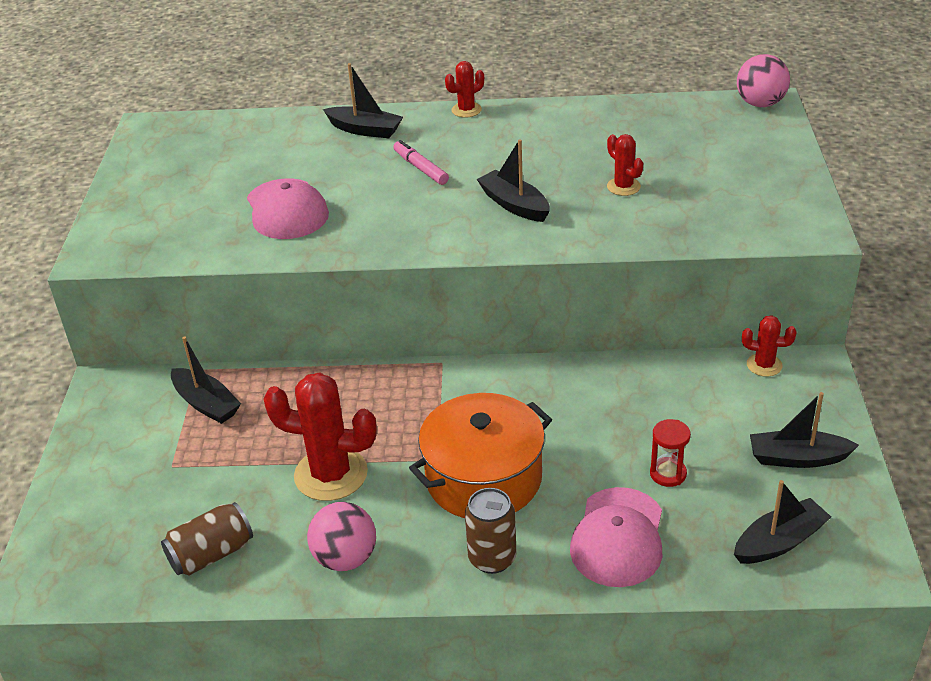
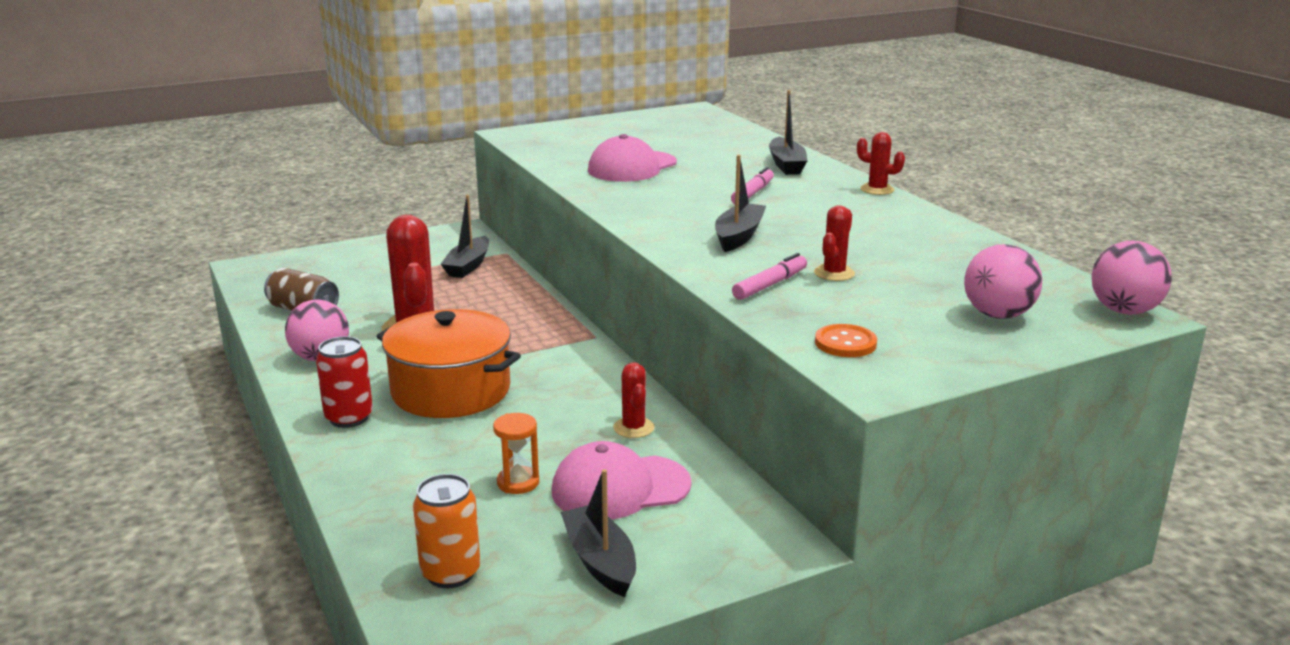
camera: 60 degrees right, 15 degrees down
(492, 558) = (349, 418): brown can -> red can
(618, 537) = (407, 474): pink cap -> pink cap (620, 487)
(625, 221) = (770, 285): none -> pink marker
(668, 474) = (518, 482): red hourglass -> orange hourglass
(738, 149) = (998, 315): none -> pink ball
(747, 222) = (845, 343): none -> orange button
(764, 365) = (751, 508): red cactus -> red cactus (633, 428)
(779, 542) = (450, 573): black boat -> orange can

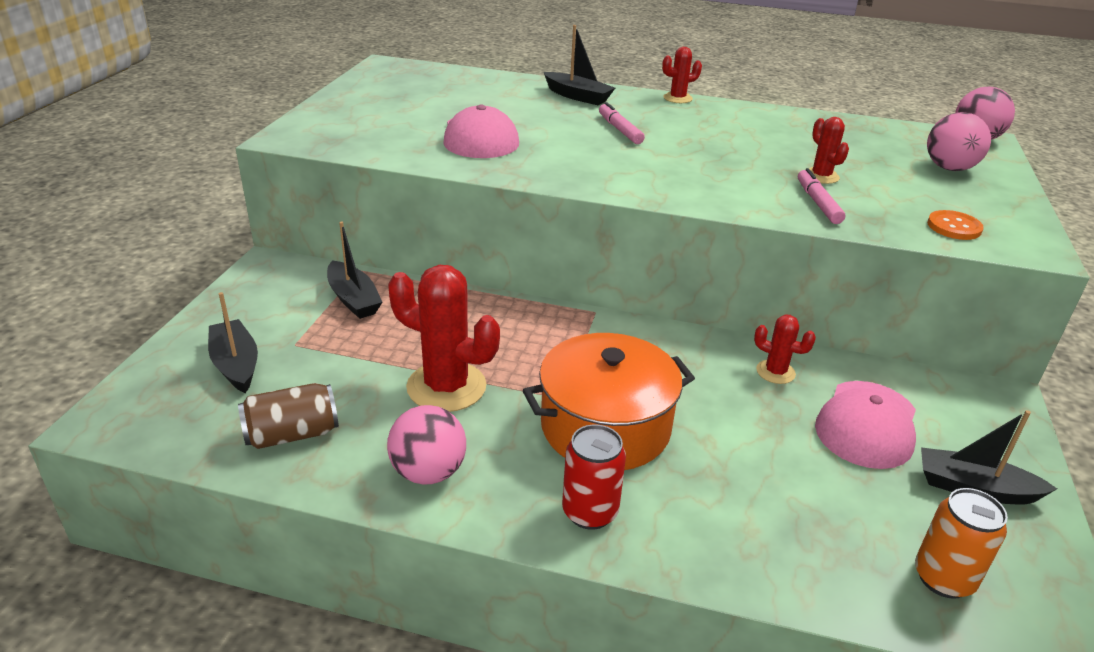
camera: 50 degrees left, 10 degrees up
(518, 482) = (815, 469): orange hourglass -> none
(738, 236) = (704, 171): black boat -> black boat (236, 364)

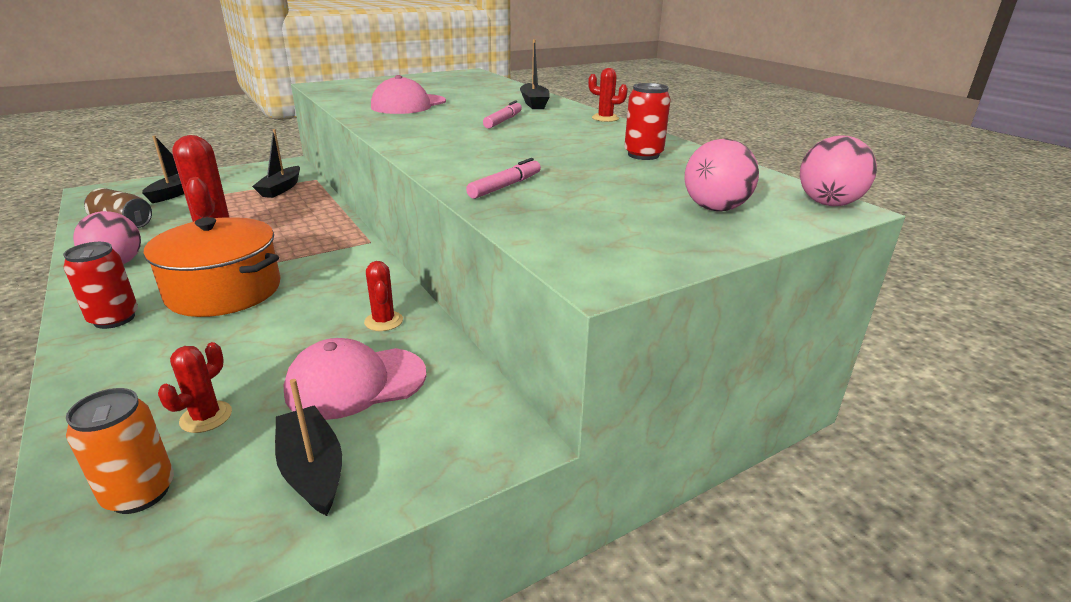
camera: 45 degrees right, 5 degrees down
(802, 133) = (643, 155): none -> red can
(821, 176) = (565, 177): red cactus -> red cactus (206, 417)
(954, 227) = (571, 236): orange button -> none

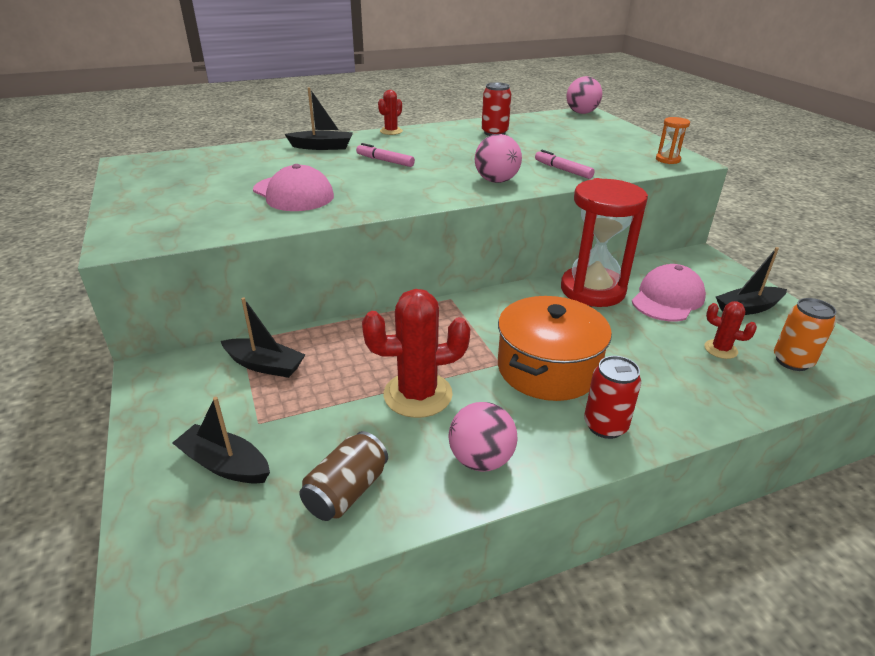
camera: 80 degrees left, 5 degrees up
(355, 382) = (667, 298): pink cap -> pink cap turned 135 degrees counterclockwise
(383, 321) = (592, 290): red cactus -> red hourglass
(594, 257) = (667, 160): none -> orange hourglass
(715, 208) = (593, 131): pink ball -> pink ball (496, 181)

